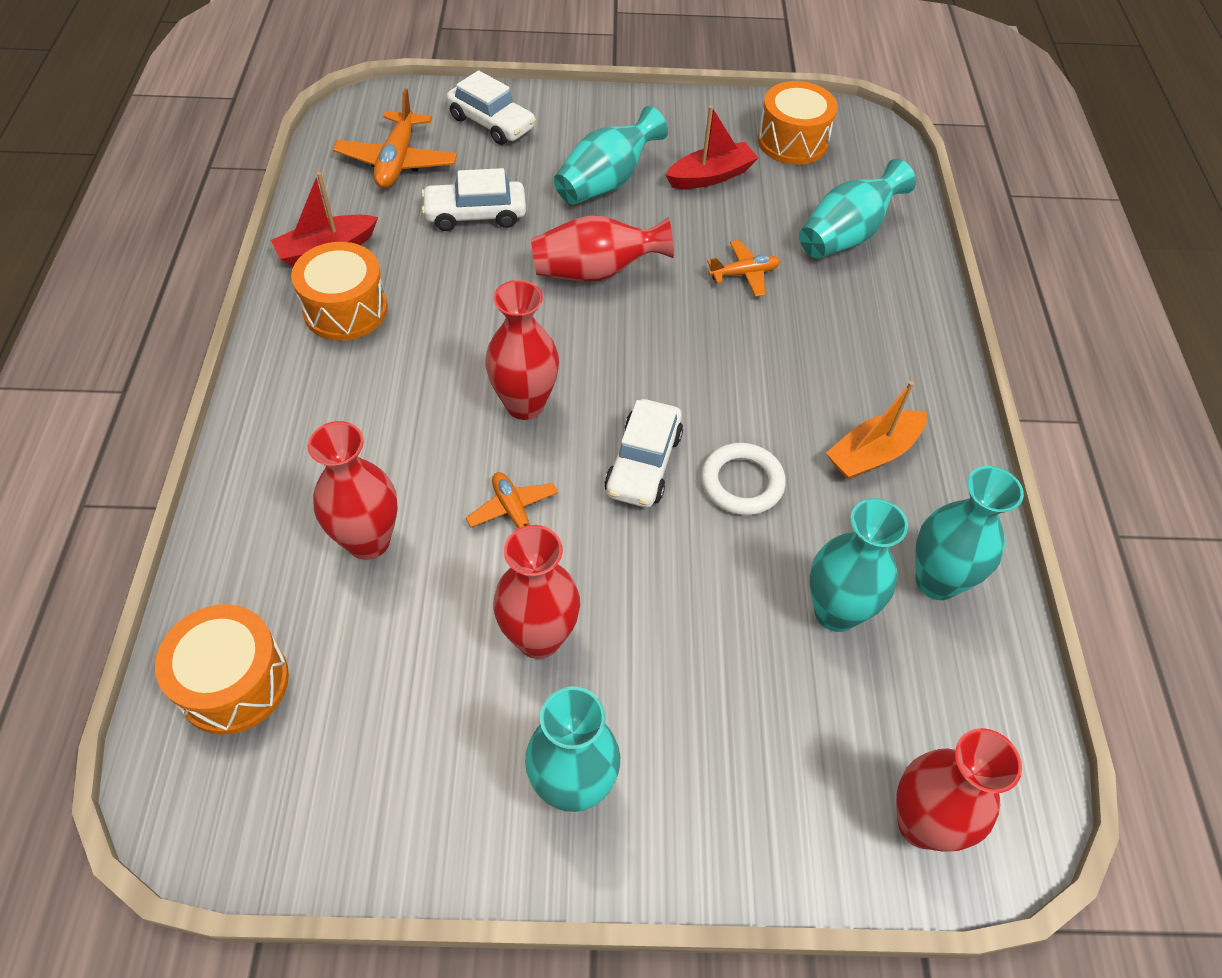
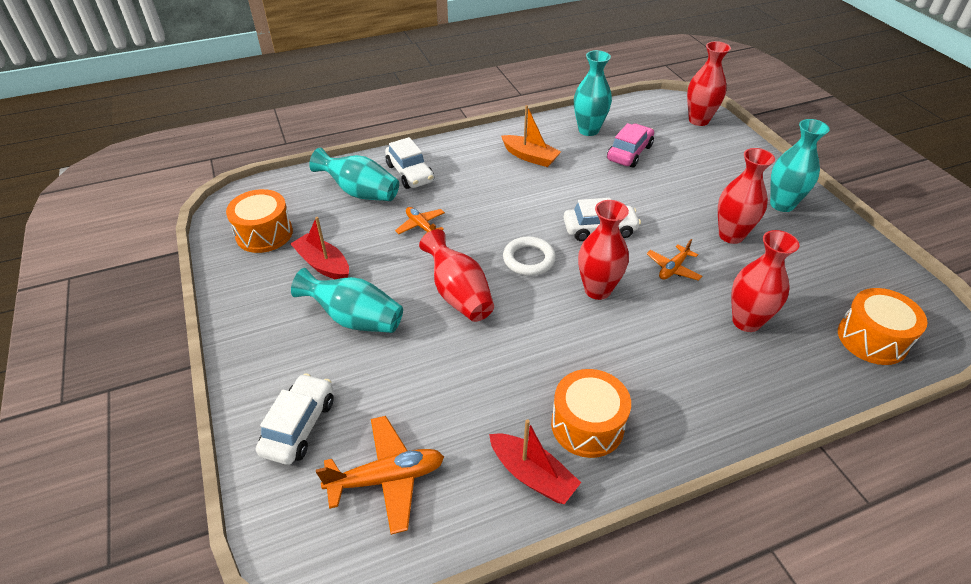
camera: 110 degrees left, 10 degrees down
(475, 215) = (433, 386): white car -> white car (410, 173)
(742, 483) = (583, 193): white ring -> white ring (529, 259)
(836, 612) = (629, 153): turquoise vase -> pink car

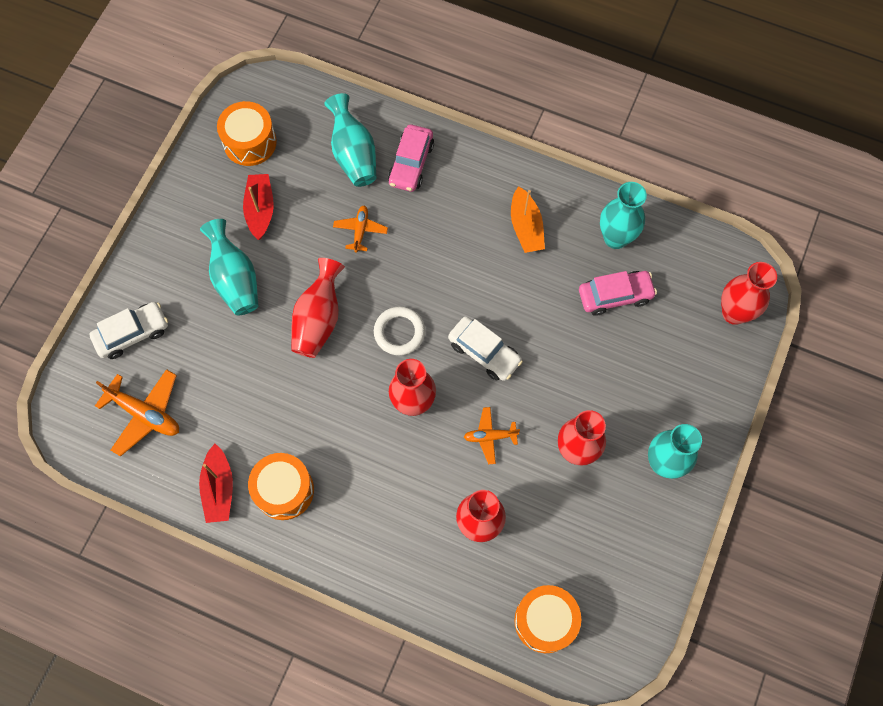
camera: 45 degrees right, 25 degrees up
(410, 173) = (411, 163): white car -> pink car

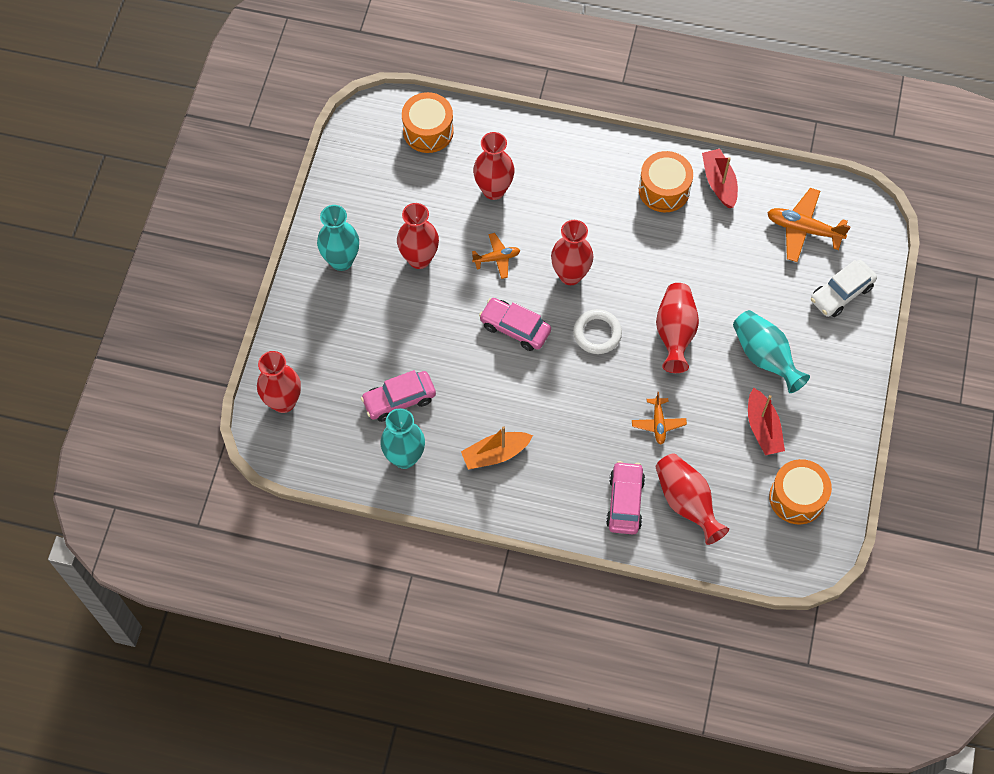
camera: 170 degrees right, 5 degrees down
(353, 154) = (686, 502): turquoise vase -> red vase
(484, 352) = (515, 328): white car -> pink car
(526, 227) = (495, 454): orange boat -> orange boat turned 90 degrees counterclockwise

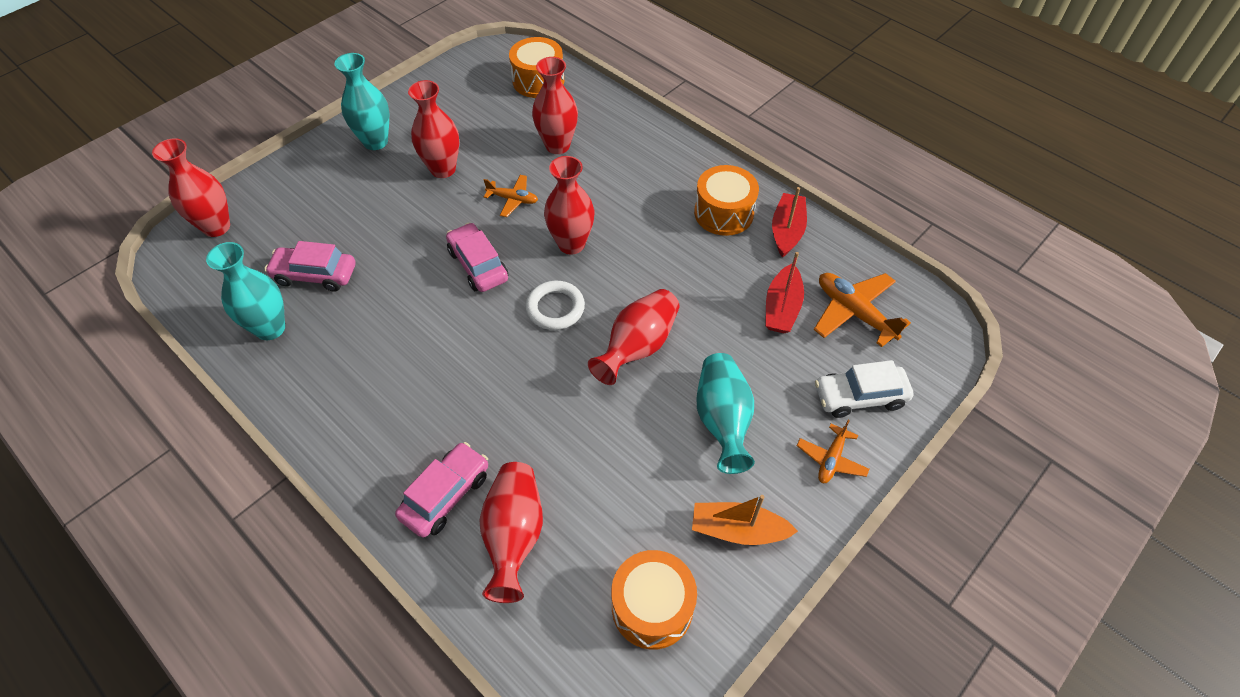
camera: 30 degrees right, 10 degrees down
(495, 454) = (357, 371): orange boat -> orange boat (738, 530)
(658, 423) = (549, 429): orange plane -> orange plane (831, 459)
(763, 428) = (666, 498): red boat -> red boat (782, 307)

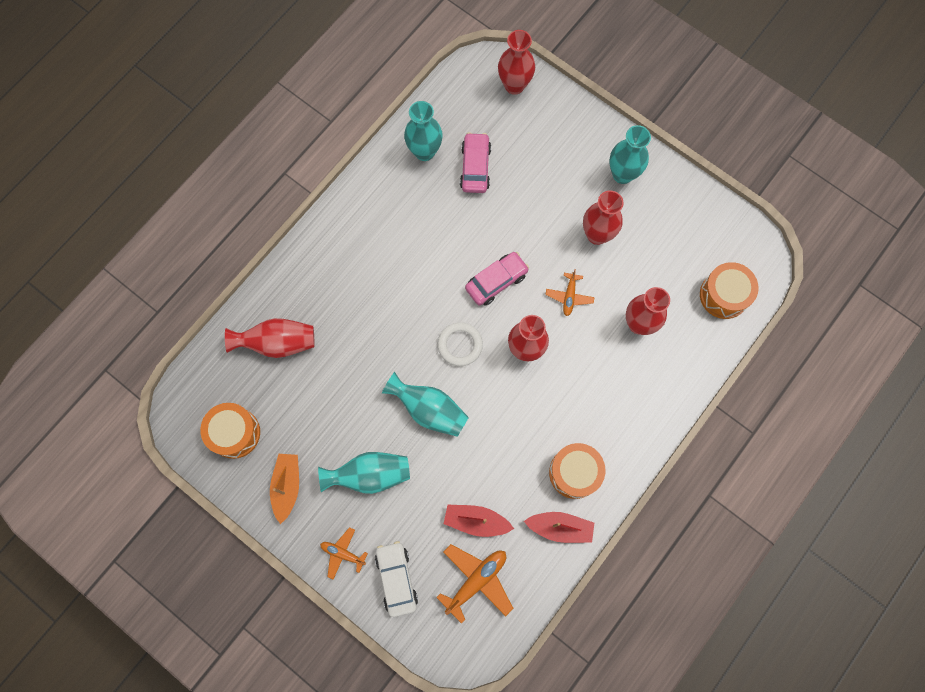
camera: 85 degrees right, 20 degrees up
(446, 495) = (303, 296): pink car -> none
(637, 347) = (429, 409): red vase -> turquoise vase

